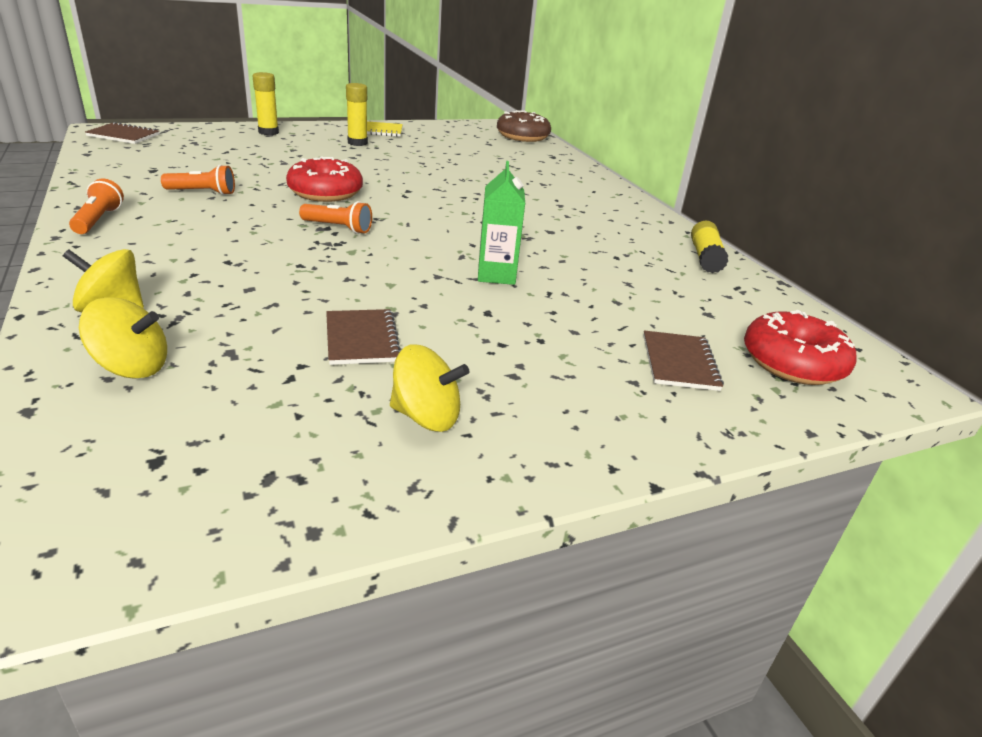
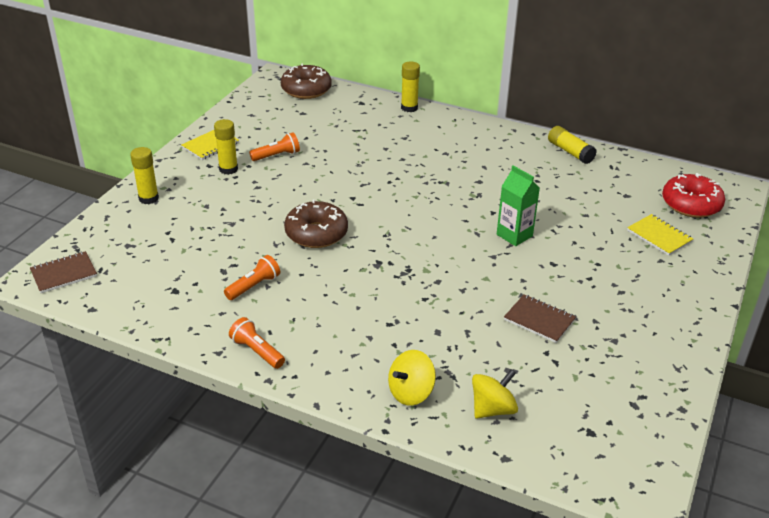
camera: 40 degrees left, 5 degrees up
(325, 192) = (316, 233): red donut -> brown donut
(338, 228) = (384, 258): orange flashlight -> orange flashlight (277, 155)
(426, 416) = (630, 337): yellow spinning top -> none
(590, 173) = (409, 108): none -> yellow glue stick
(679, 363) = (659, 236): brown notebook -> yellow notebook

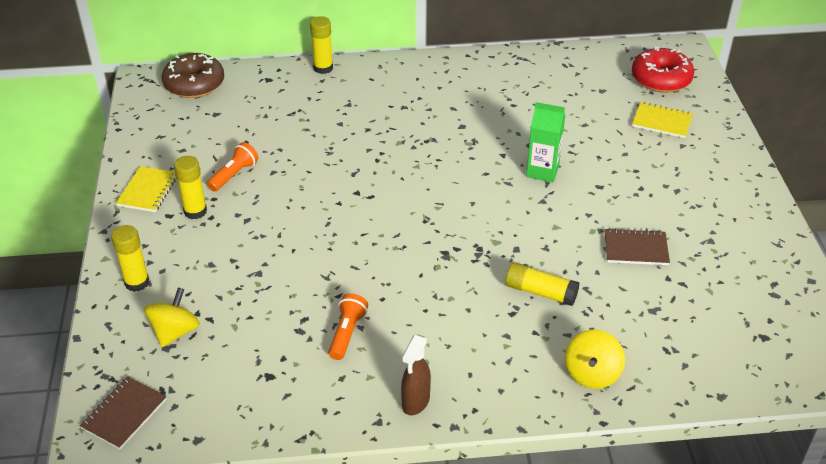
camera: 30 degrees left, 5 degrees up
(257, 351) = (415, 402): orange flashlight -> brown spray bottle
(316, 233) = (357, 247): brown donut -> none
(492, 409) = (672, 355): yellow spinning top -> yellow spinning top (175, 331)
(570, 152) = (517, 63): yellow glue stick -> yellow glue stick (540, 292)

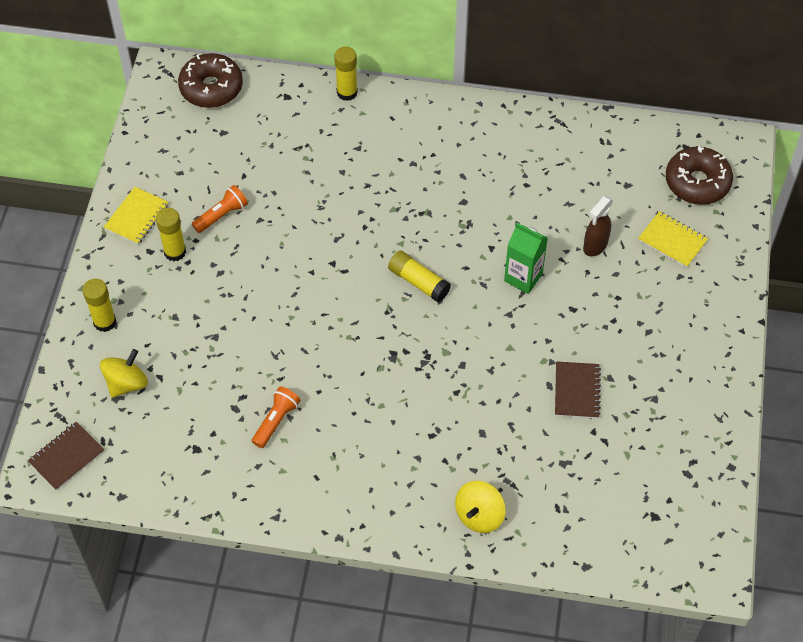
camera: 15 degrees right, 15 degrees up
(415, 402) = (314, 505): brown spray bottle -> brown spray bottle (595, 246)
(540, 292) = (466, 418): yellow glue stick -> yellow glue stick (418, 282)
(635, 248) = (577, 391): brown notebook -> brown notebook turned 75 degrees clockwise
(661, 79) = (697, 182): red donut -> brown donut

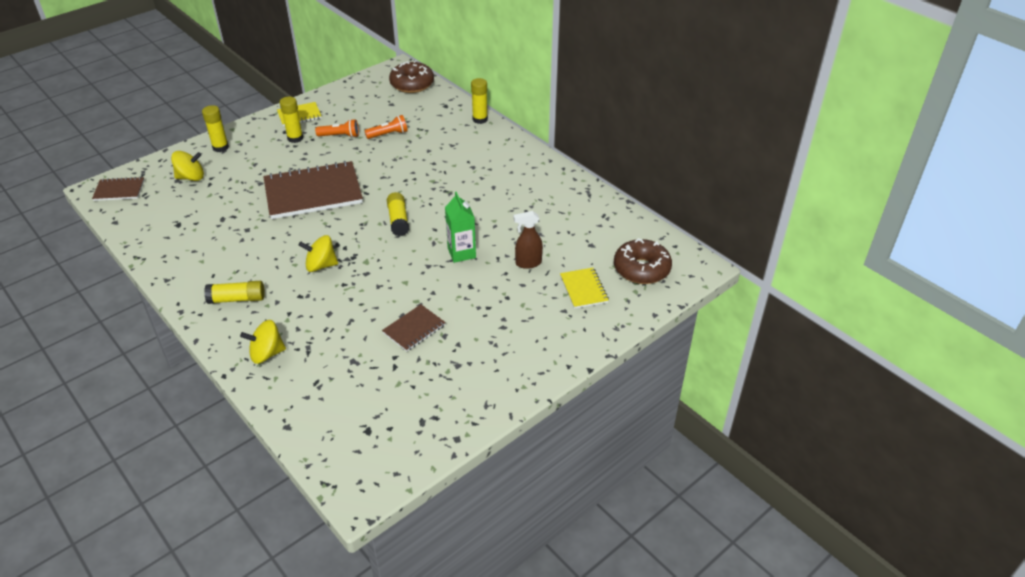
camera: 40 degrees right, 15 degrees down
(276, 421) = (232, 237): orange flashlight -> orange flashlight (388, 134)
(289, 309) = (313, 192): none -> brown notebook
(376, 484) = (237, 299): none -> yellow glue stick
(408, 388) = (321, 265): none -> yellow spinning top

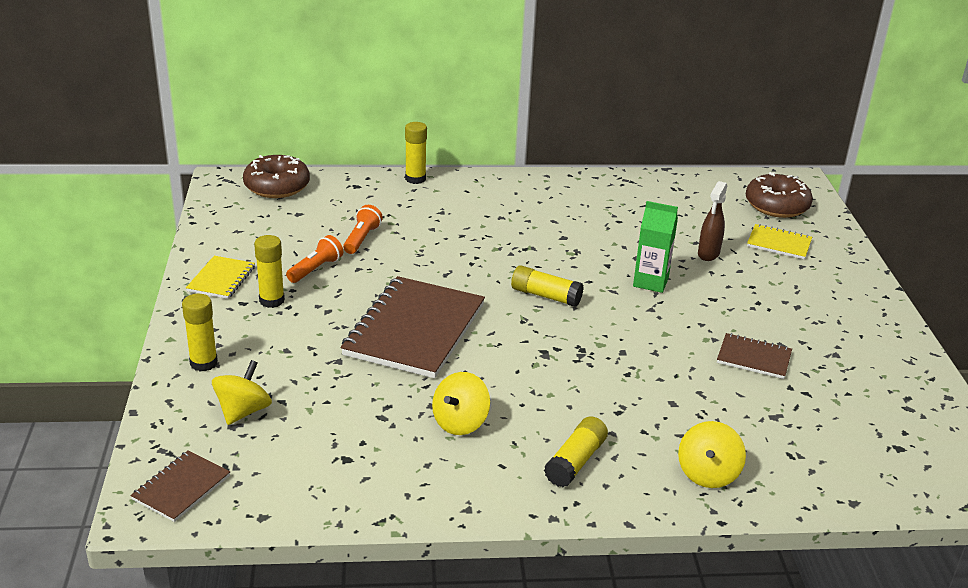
camera: 55 degrees left, 10 degrees down
(321, 265) = (574, 376): yellow spinning top -> yellow spinning top (460, 422)
(414, 329) = (754, 358): brown notebook -> brown notebook turned 60 degrees counterclockwise

